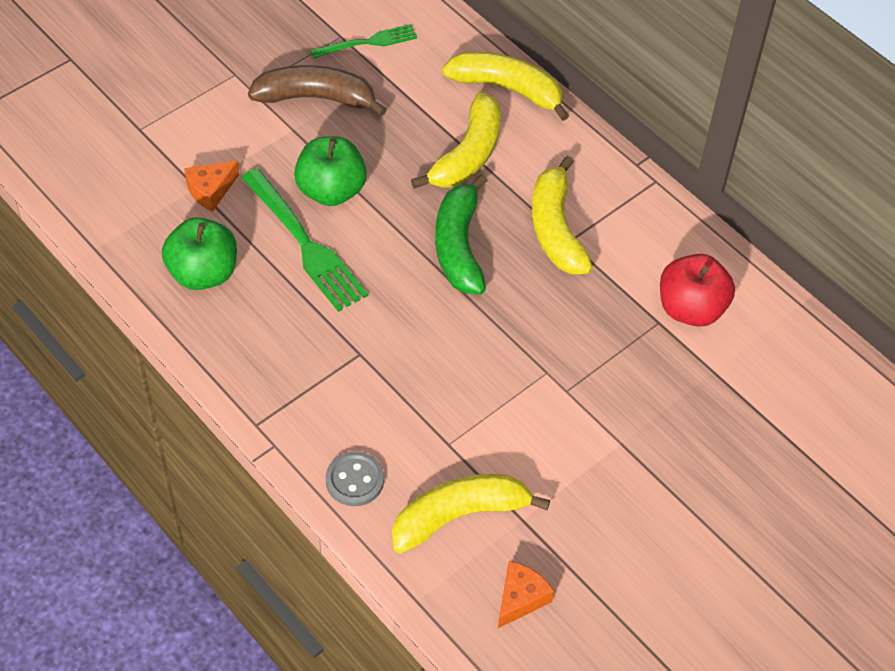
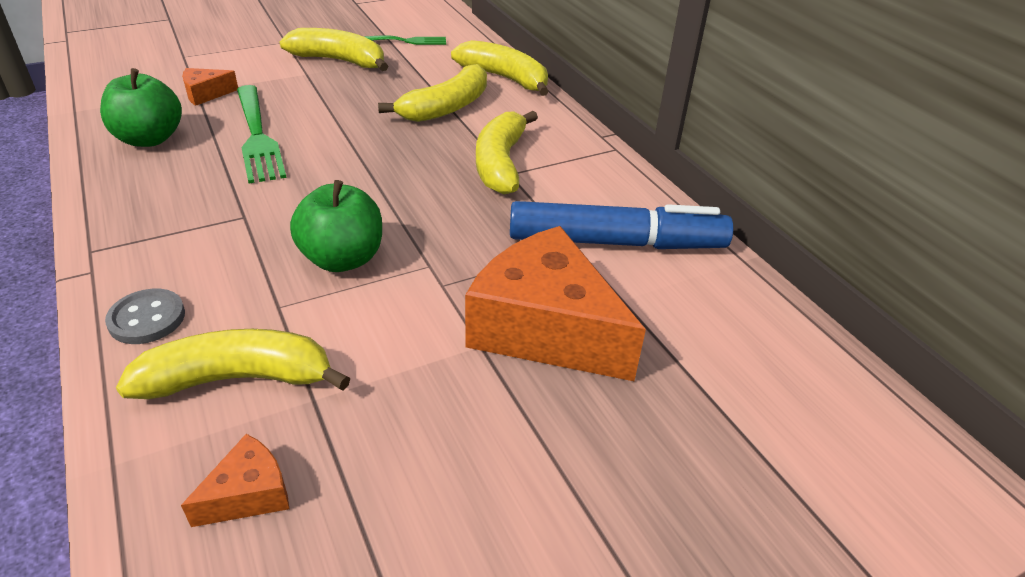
camera: 15 degrees right, 15 degrees down
(316, 98) = (339, 61): brown banana -> yellow banana
(331, 190) = (308, 109): green apple -> green apple (342, 259)
(459, 246) = (399, 160): green banana -> none
(663, 415) = (545, 328): none -> orange cheese
(691, 309) = (615, 242): red apple -> blue marker

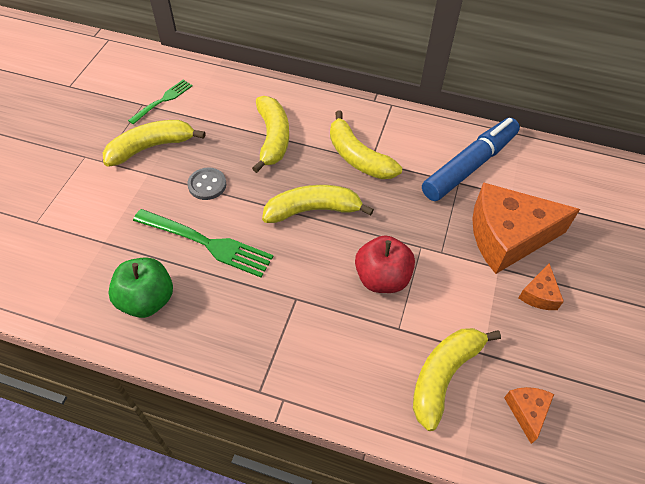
camera: 45 degrees left, 15 degrees up
(147, 318) = (357, 392): grey button -> grey button (207, 185)
(206, 94) = (115, 239): orange cheese -> orange cheese (539, 294)
(342, 259) = (382, 278): green apple -> red apple
(505, 78) = (268, 91): yellow banana -> yellow banana (313, 210)

